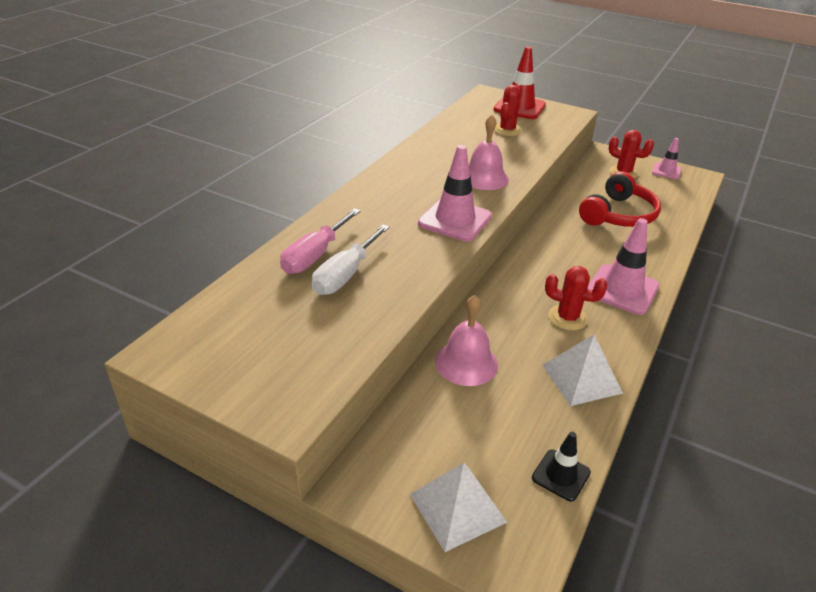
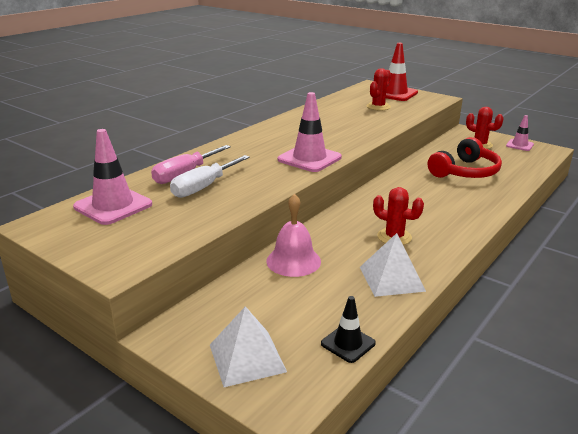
camera: 10 degrees right, 10 degrees down
(484, 178) = (346, 134): pink bell -> none
(622, 289) = (450, 221): pink traffic cone -> pink traffic cone (113, 206)

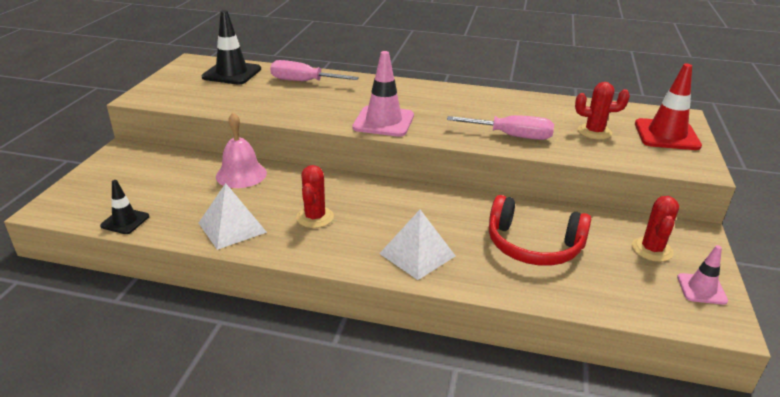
camera: 65 degrees right, 5 degrees up
(113, 206) = (232, 73): pink traffic cone -> black traffic cone
(204, 187) = (284, 93): white screwdriver -> none
(247, 358) = (101, 184): white pyramid -> white pyramid (417, 254)
(368, 127) = (512, 136): none -> pink screwdriver

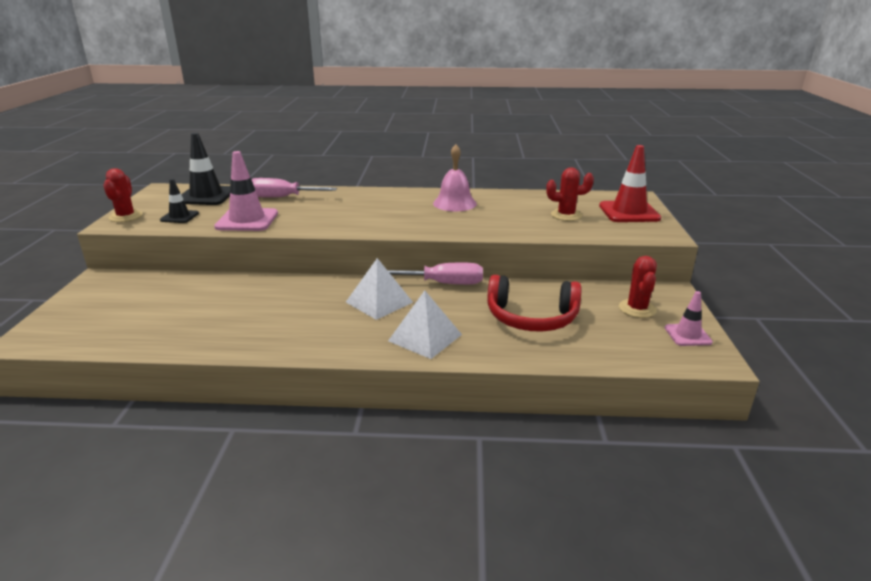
camera: 10 degrees left, 5 degrees down
(125, 221) = (115, 342): black traffic cone -> black traffic cone (179, 217)
(232, 227) = (233, 335): white pyramid -> white pyramid (379, 302)
(241, 174) = (232, 288): pink bell -> pink bell (454, 203)
(315, 217) = (316, 317): red cactus -> red cactus (126, 216)
(383, 122) = (369, 224): pink traffic cone -> pink traffic cone (247, 220)
(512, 136) = (493, 225): pink screwdriver -> pink screwdriver (444, 284)

